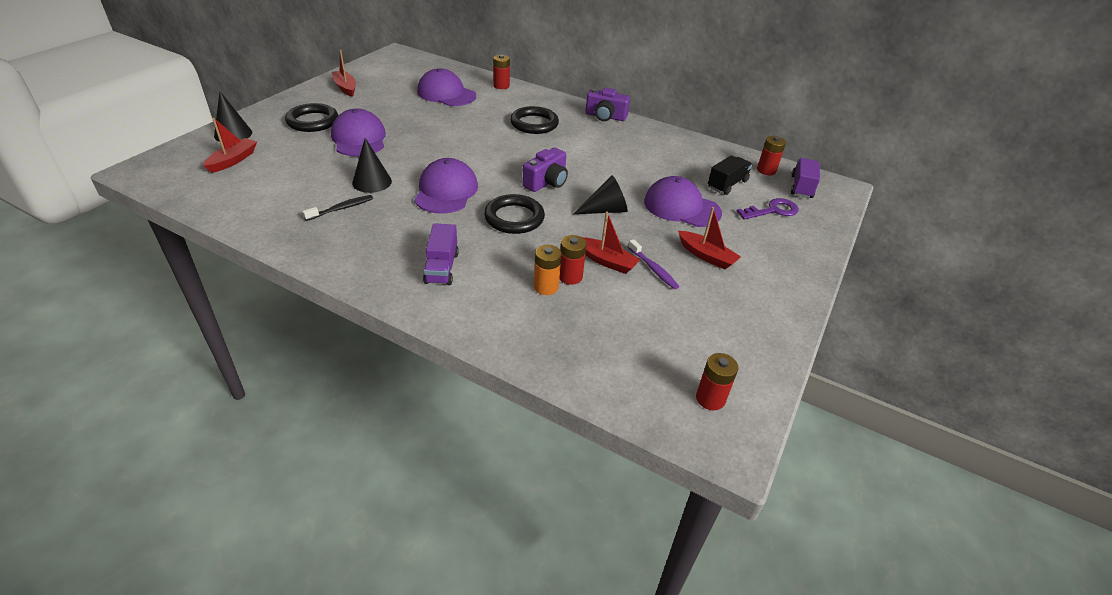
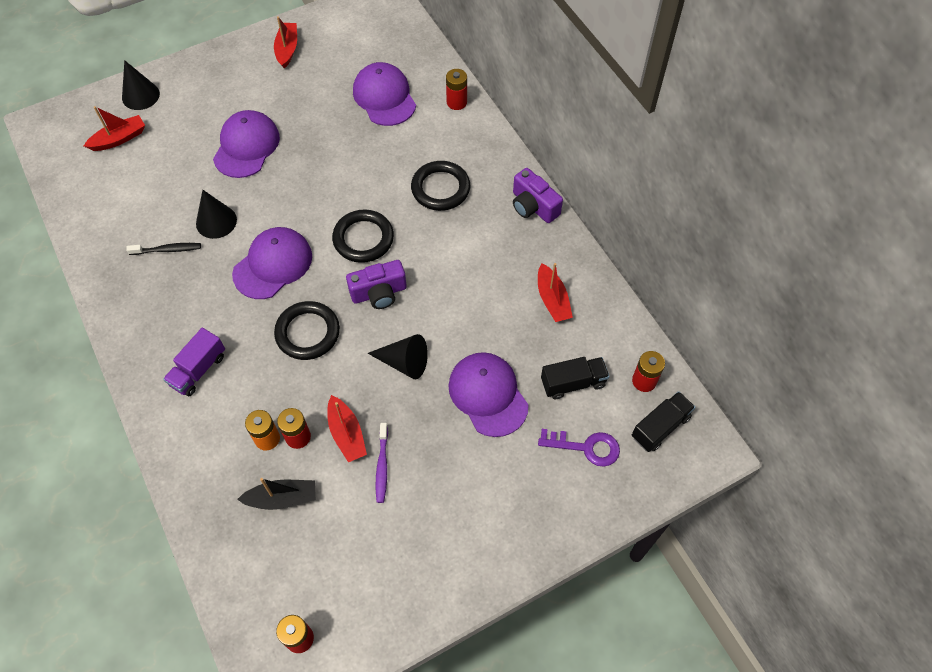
camera: 35 degrees right, 20 degrees up
(312, 121) = (221, 100): black ring -> black ring (363, 239)
(597, 317) = (282, 498): none -> black boat
(706, 256) = (450, 476): red boat -> red boat (552, 299)
(801, 187) = (660, 427): purple truck -> black truck

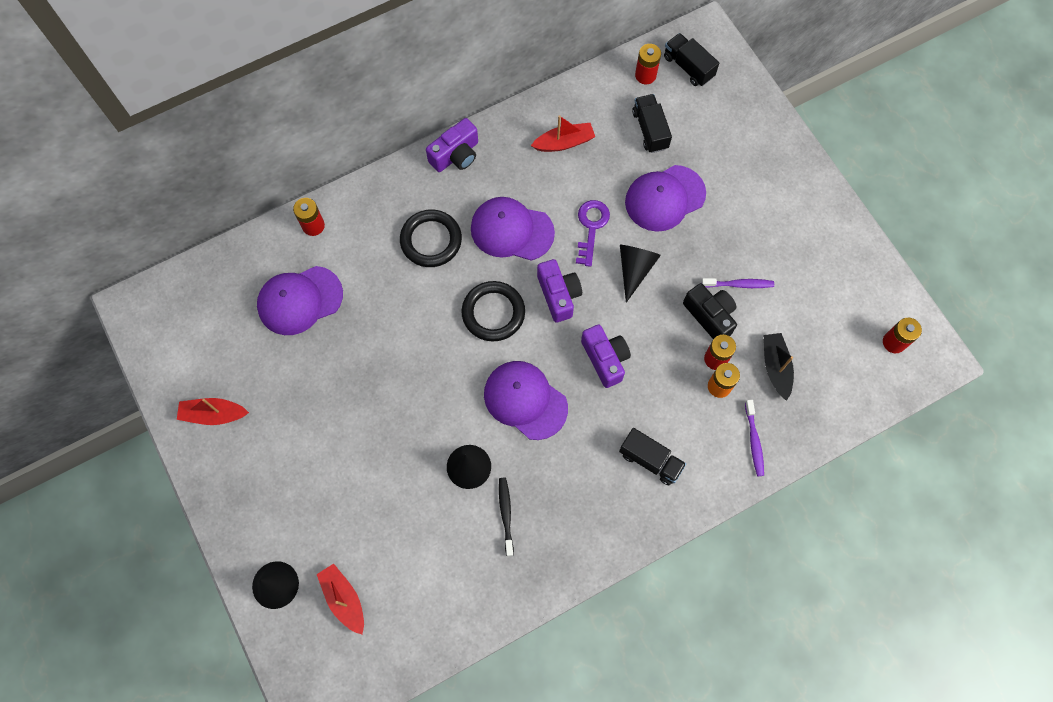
camera: 90 degrees left, 10 degrees up
(198, 370) = (650, 460): purple truck -> black truck
(203, 470) = (754, 441): none -> purple toothbrush
(246, 146) = (363, 446): purple cap -> purple cap (511, 230)
(307, 333) = (605, 359): black ring -> purple camera
(347, 434) = (710, 316): red boat -> black camera
(586, 447) = (710, 123): purple key -> purple key (591, 227)

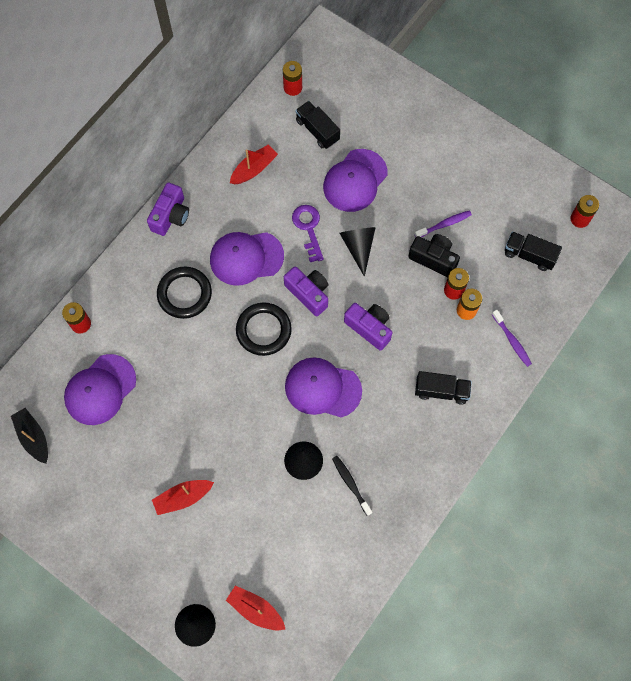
camera: 25 degrees left, 0 degrees up
(214, 414) = (75, 514): red boat -> red boat (183, 497)
(688, 67) = (323, 67): black truck -> black truck (529, 255)
(775, 367) = (501, 277): black boat -> black boat (33, 437)

